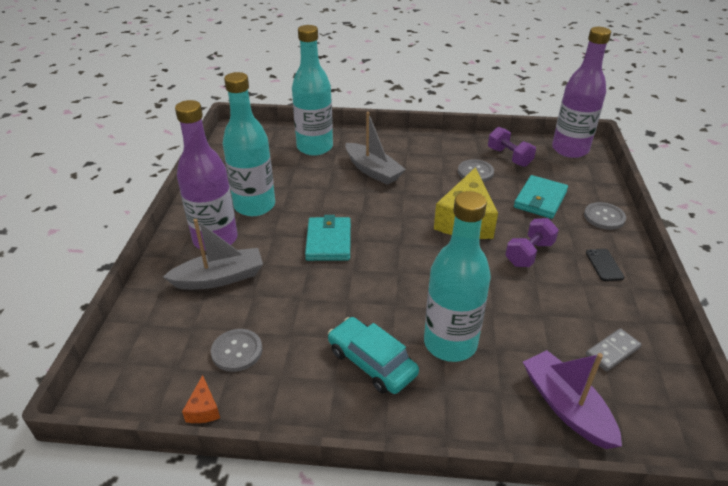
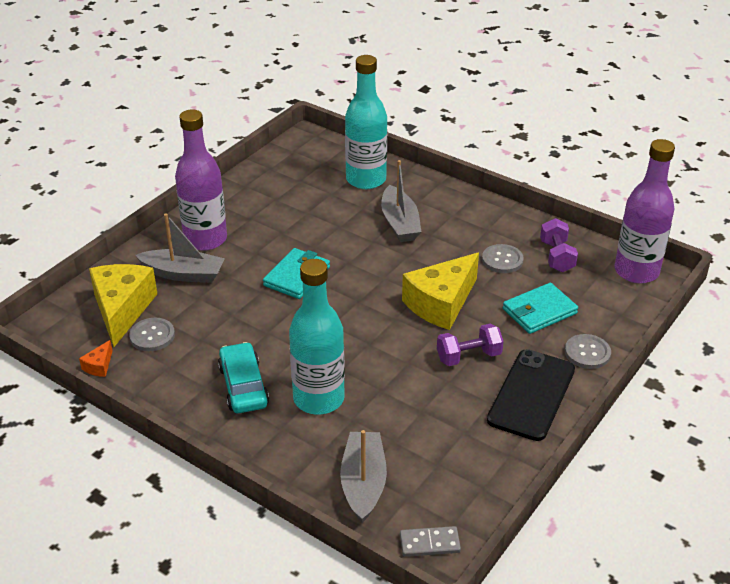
camera: 30 degrees right, 0 degrees up
(183, 337) = (122, 309): none -> yellow cheese
(254, 206) = (262, 220): turquoise bottle -> none
(566, 407) = (363, 483): purple boat -> grey boat
(604, 265) = (531, 395): black phone -> black phone, size x2.32
(612, 351) = (451, 464): grey domino -> grey domino (429, 543)

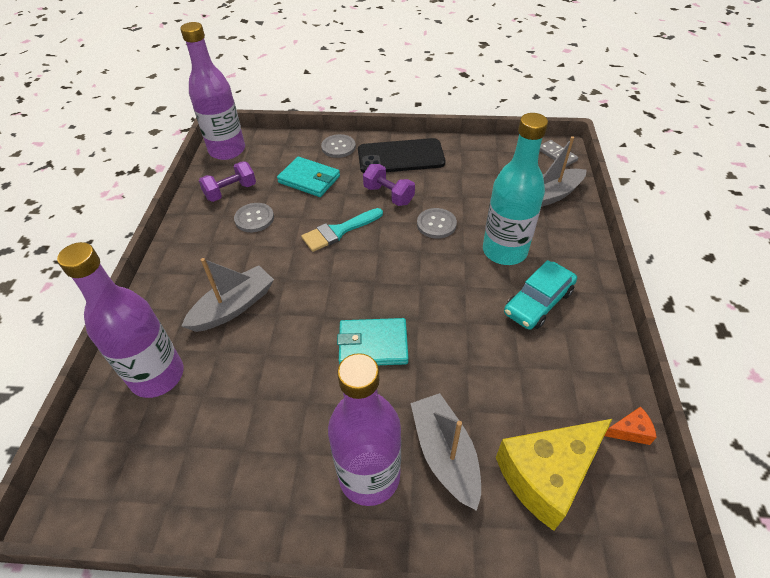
camera: 120 degrees left, 10 degrees up
(152, 336) = (552, 414): grey button -> grey button (436, 224)
(366, 180) = (157, 376): turquoise bottle -> purple bottle
(441, 303) = (338, 231): yellow cheese -> turquoise brush

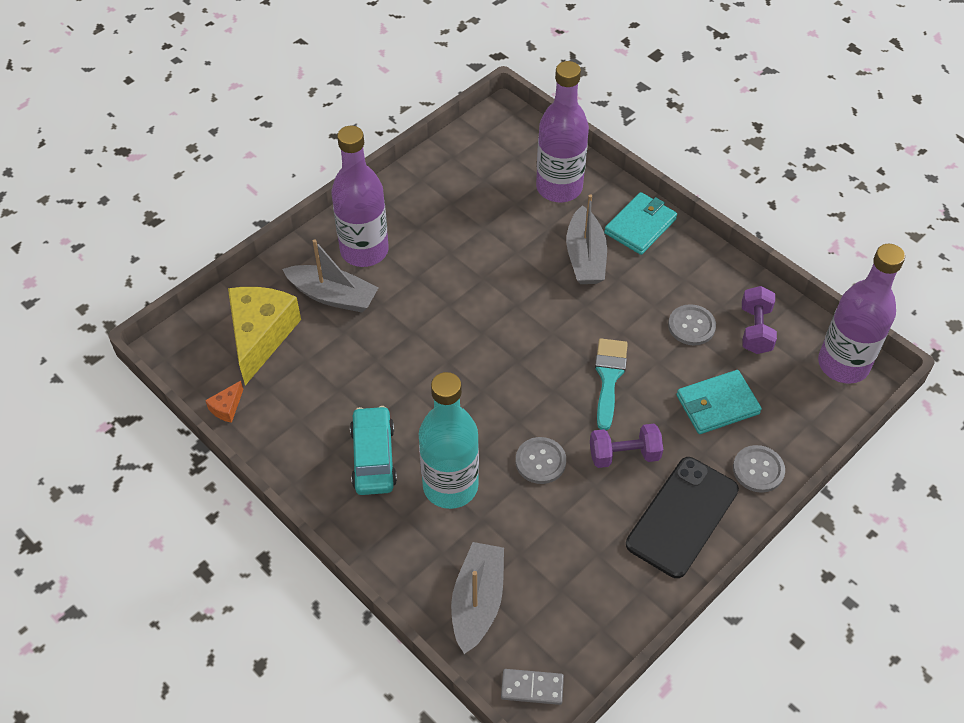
camera: 130 degrees right, 5 degrees up
(373, 345) = (456, 317): turquoise wallet -> turquoise wallet (640, 226)

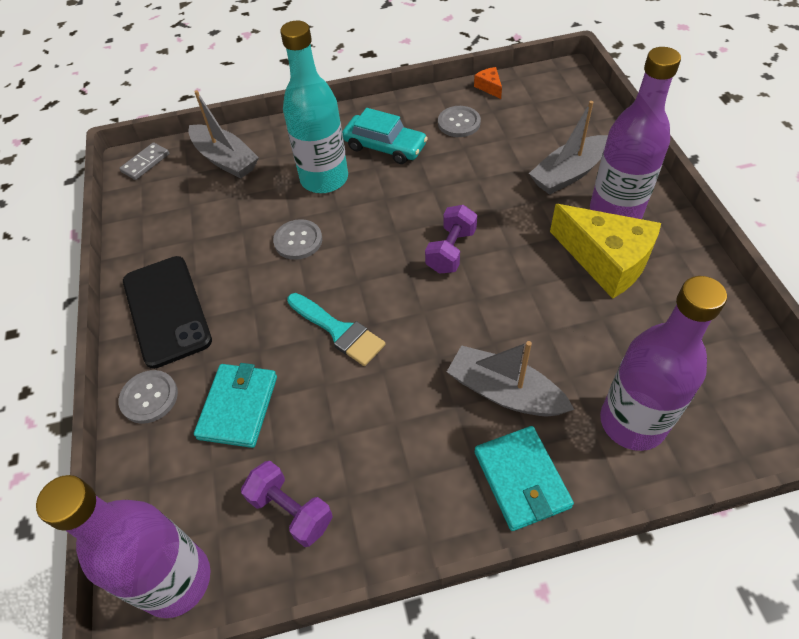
camera: 125 degrees right, 0 degrees up
(261, 336) = (549, 120): yellow cheese -> yellow cheese (606, 260)
(624, 455) = (254, 300): purple dumbbell -> purple dumbbell (451, 251)
(691, 326) = (343, 444): grey button -> grey button (459, 123)

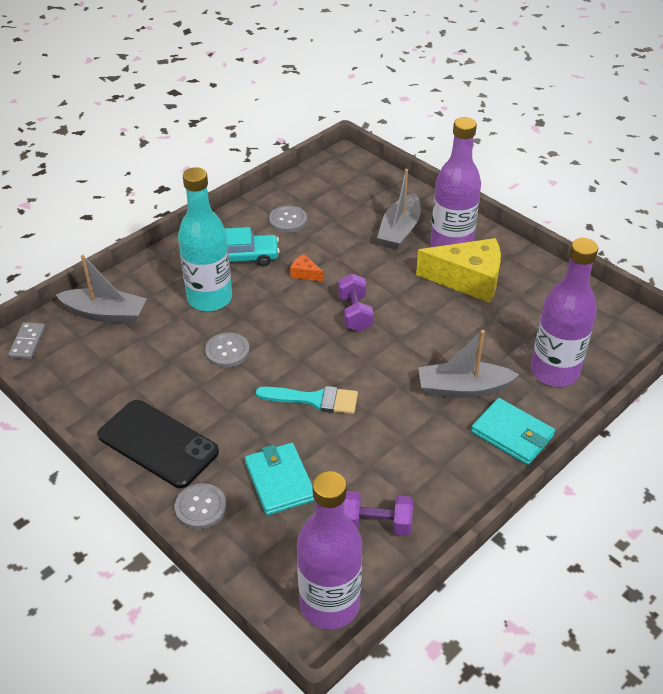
camera: 35 degrees left, 10 degrees down
(489, 87) = (291, 186): orange cheese -> orange cheese (305, 274)

